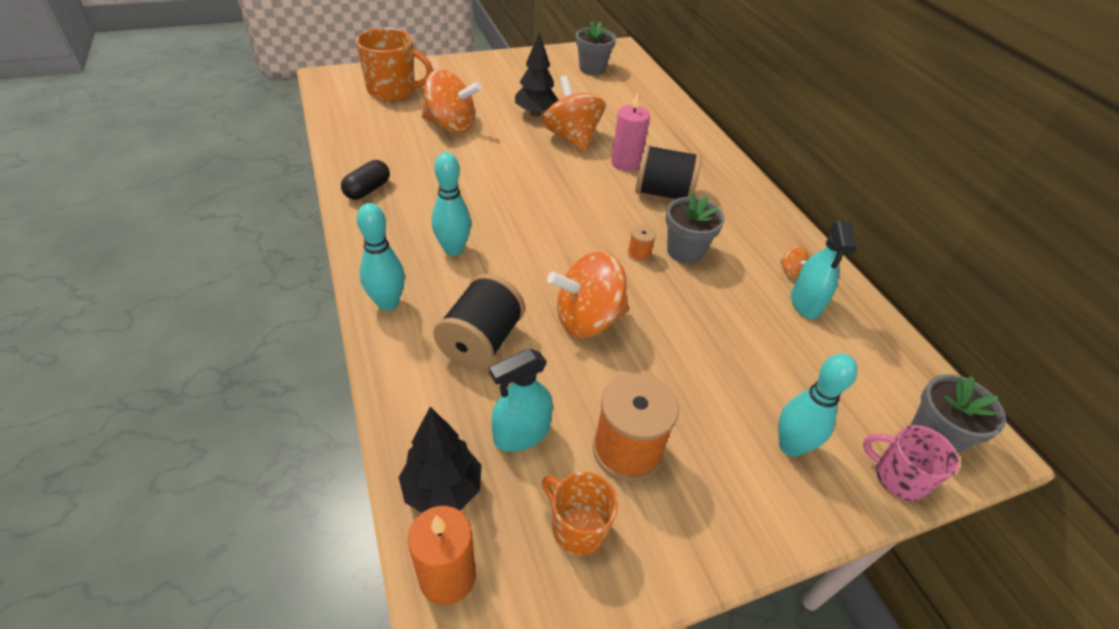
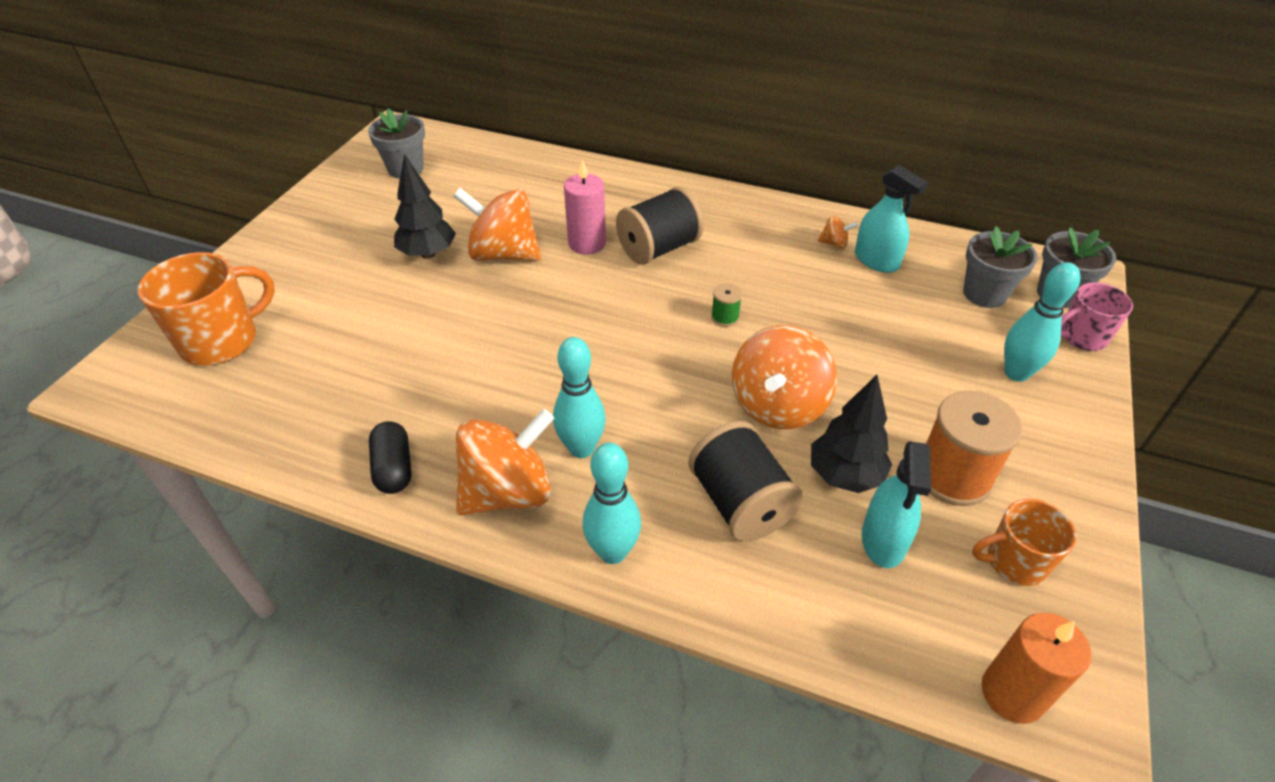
camera: 45 degrees left, 0 degrees up
(443, 490) = (911, 642): black tree -> black tree (845, 475)
(451, 126) = (362, 330): orange spinning top -> orange spinning top (508, 492)
(639, 254) = (725, 317): orange spool -> green spool
(685, 251) = (750, 286): grey flower pot -> grey flower pot (984, 294)

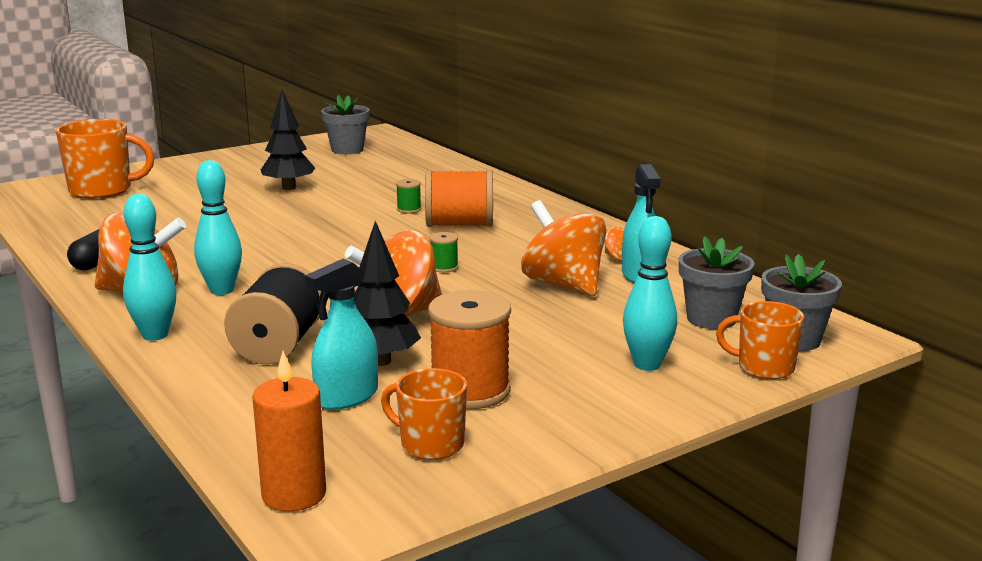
camera: 35 degrees right, 25 degrees down
(503, 254) = (339, 200): orange spinning top -> orange spinning top (563, 285)
(587, 243) = (409, 209): pink candle -> green spool
(659, 248) = (459, 224): black spool -> orange spool
(1082, 337) = (764, 368): pink mug -> orange mug

